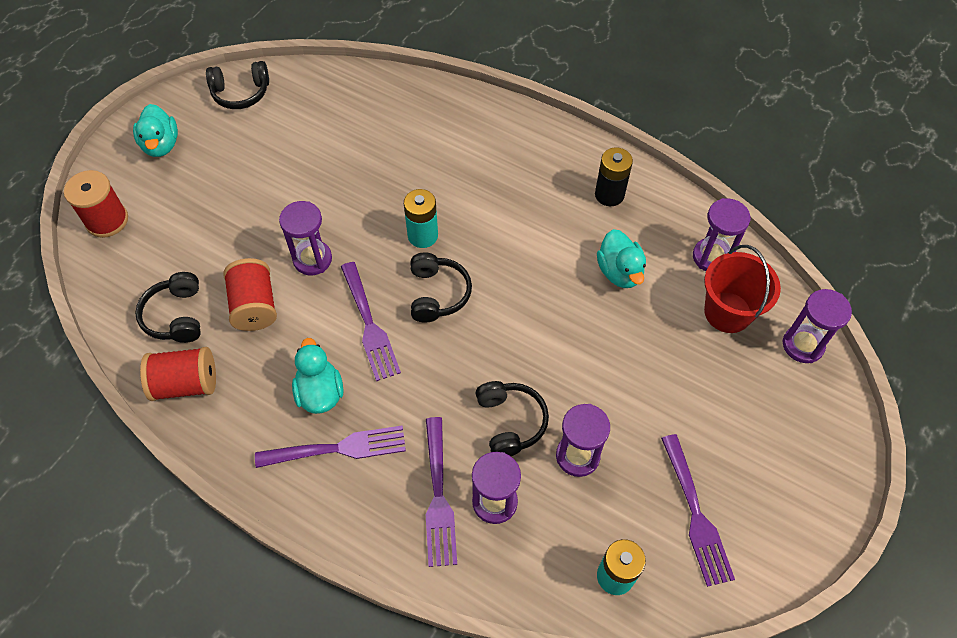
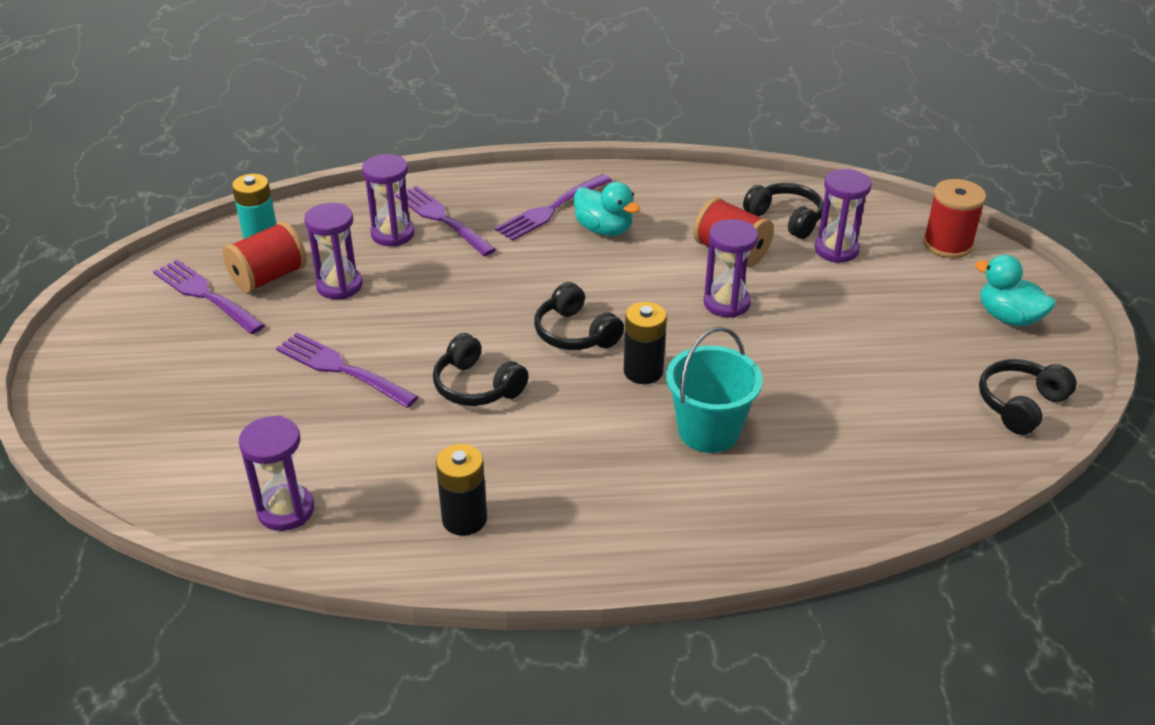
camera: 145 degrees right, 20 degrees down
(186, 384) = (716, 191): red spool -> red spool (269, 277)
(369, 325) = (614, 284): purple fork -> purple fork (341, 369)
(423, 235) = (643, 371): turquoise battery -> black battery
(426, 173) = (708, 431): none -> turquoise bucket
(510, 422) = (418, 280): black headphones -> black headphones (477, 386)
(619, 272) = (393, 441): turquoise duck -> none
(727, 312) = (239, 460): red bucket -> none
(803, 345) = (132, 469): purple hourglass -> purple hourglass (836, 250)

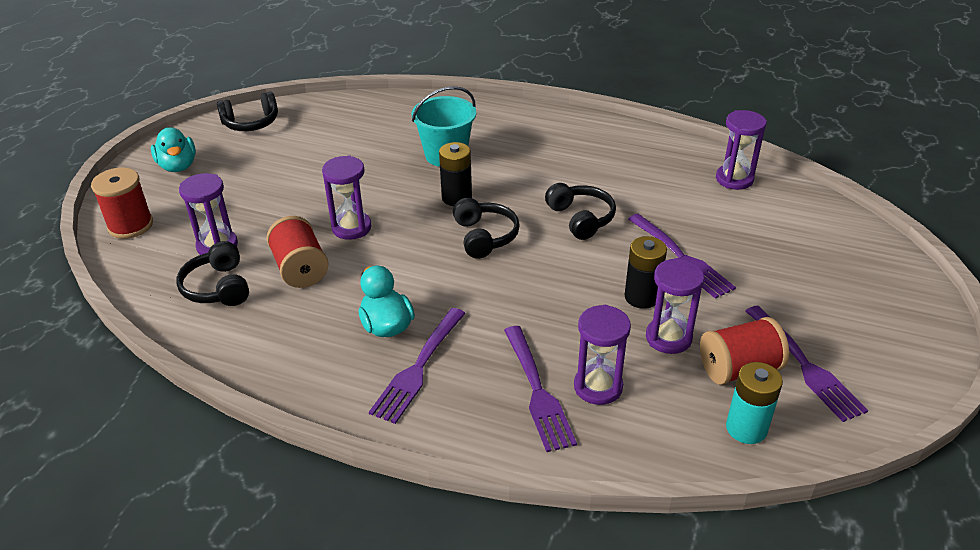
camera: 155 degrees left, 0 degrees up
(464, 519) = (623, 150): black battery -> black battery (641, 297)
(551, 209) = (418, 368): purple fork -> purple fork turned 135 degrees clockwise

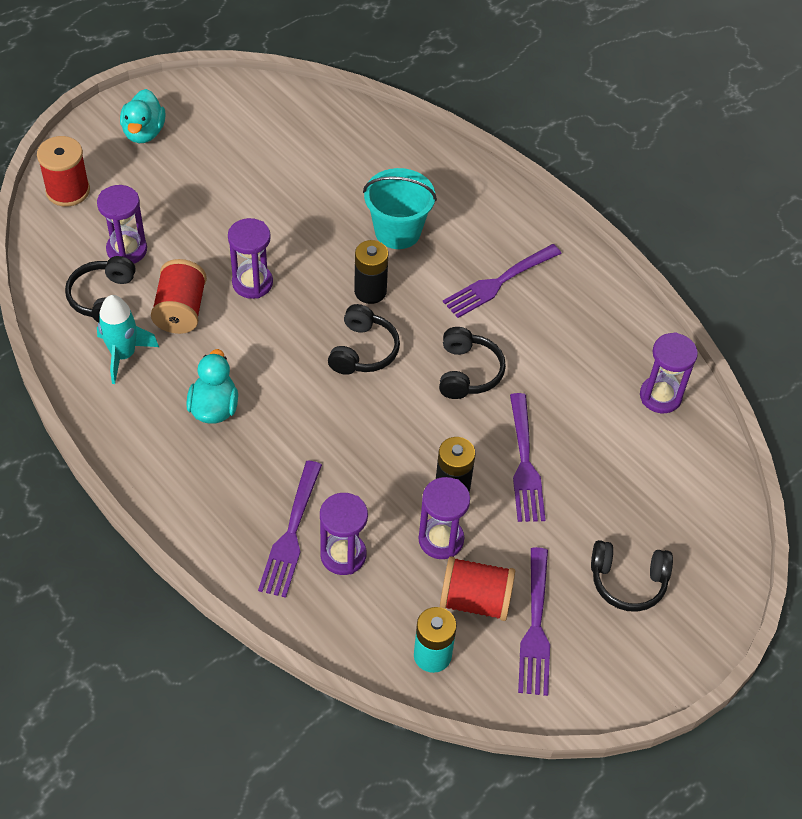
camera: 25 degrees right, 15 degrees up
(251, 123) = (240, 102): black headphones -> black headphones (628, 581)
(268, 321) = (123, 355): none -> turquoise rocket
(418, 368) = (212, 462): purple fork -> purple fork (498, 282)

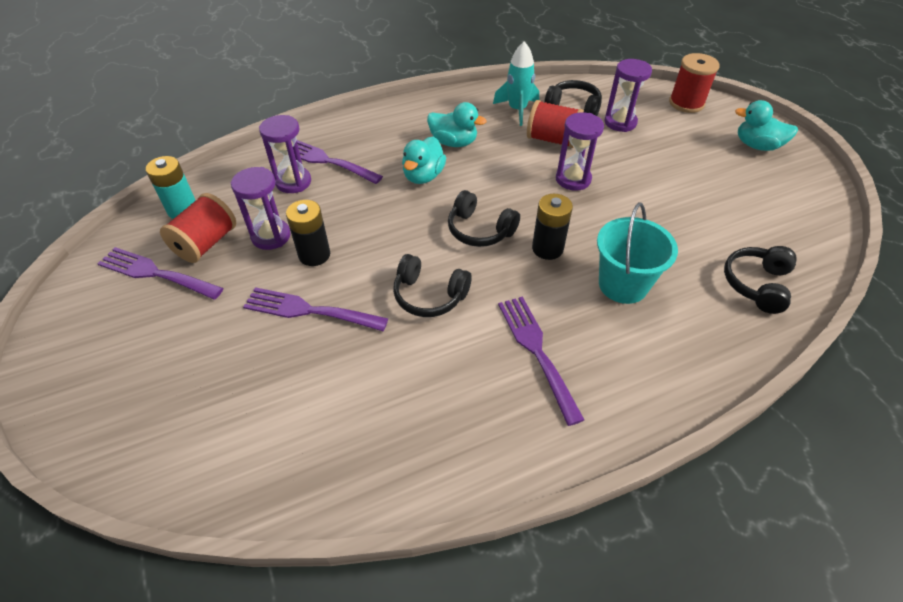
camera: 110 degrees right, 5 degrees down
(289, 422) = (423, 176): none -> turquoise duck
(628, 581) = (144, 351): black headphones -> black headphones (756, 284)
(660, 396) = (327, 463): purple hourglass -> none

